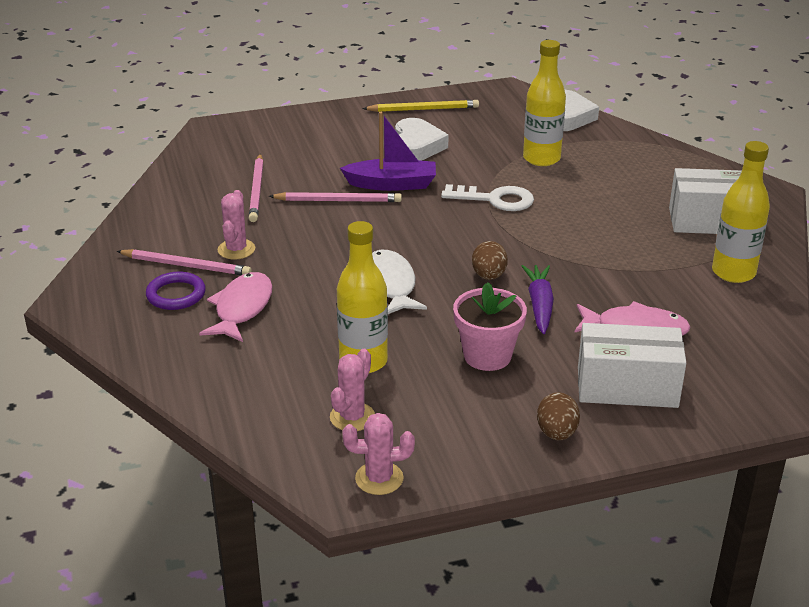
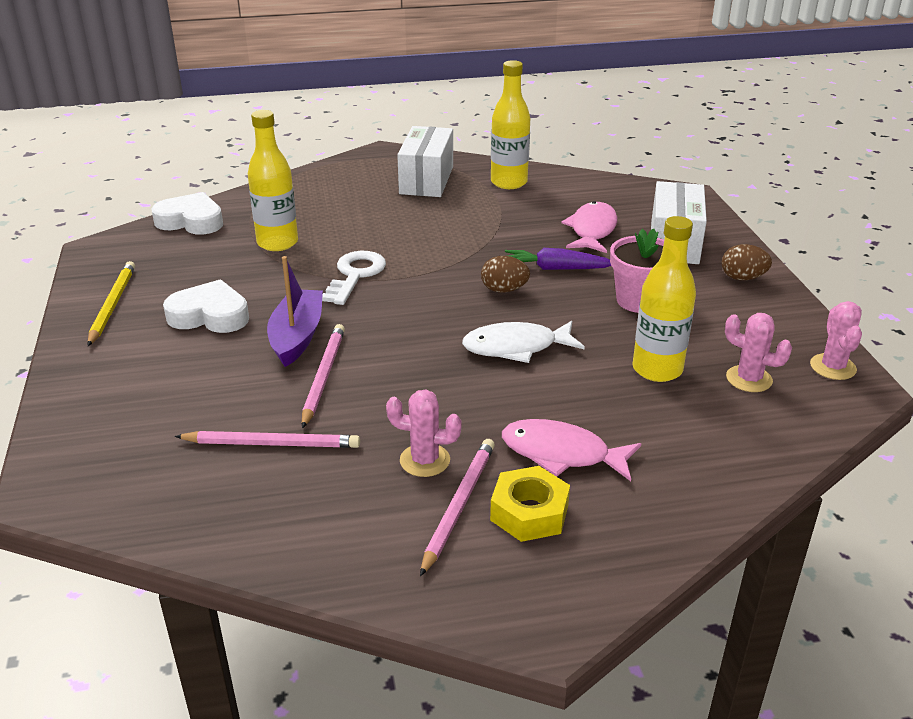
camera: 85 degrees left, 0 degrees up
(176, 295) = (529, 512): purple ring -> yellow nut

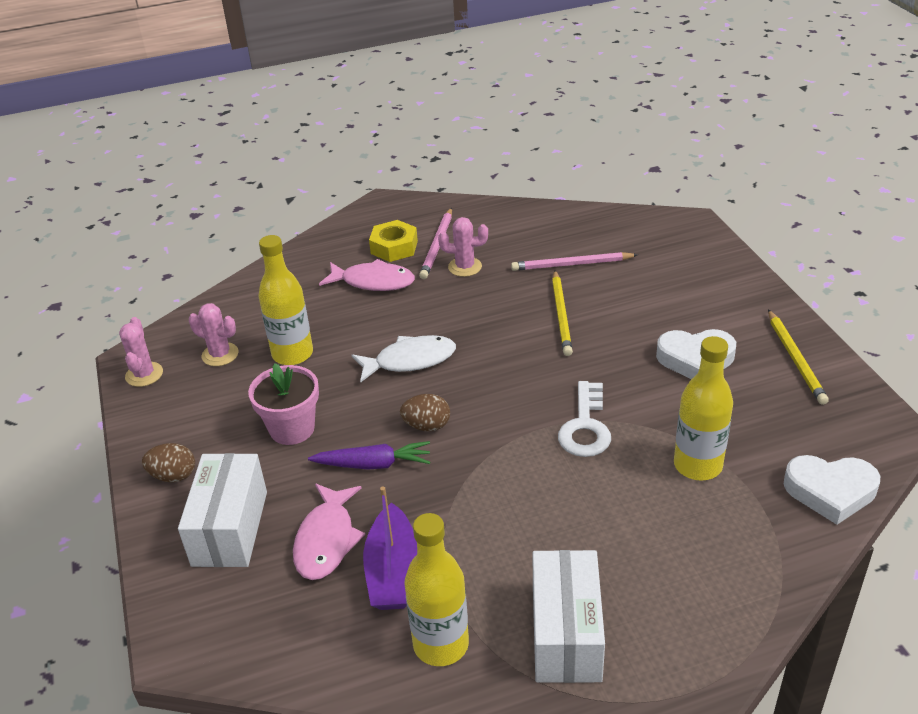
camera: 175 degrees right, 5 degrees up
(297, 336) = (603, 348): purple boat -> purple boat (393, 571)
(323, 376) = (561, 315): pink pencil -> yellow pencil

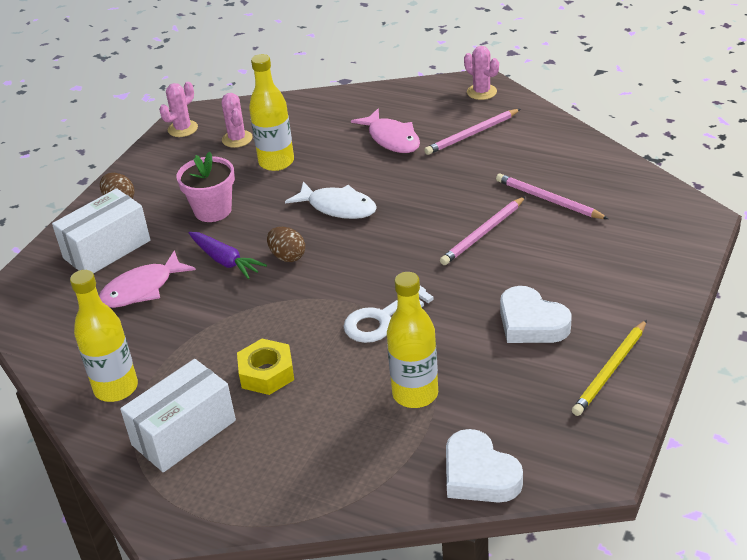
camera: 45 degrees right, 0 degrees up
(393, 571) = (149, 330): purple boat -> none
(394, 247) = (441, 120): yellow nut -> yellow nut (267, 373)
(465, 267) = (468, 160): pink cactus -> pink cactus (481, 92)
(561, 315) = (483, 233): yellow pencil -> pink pencil

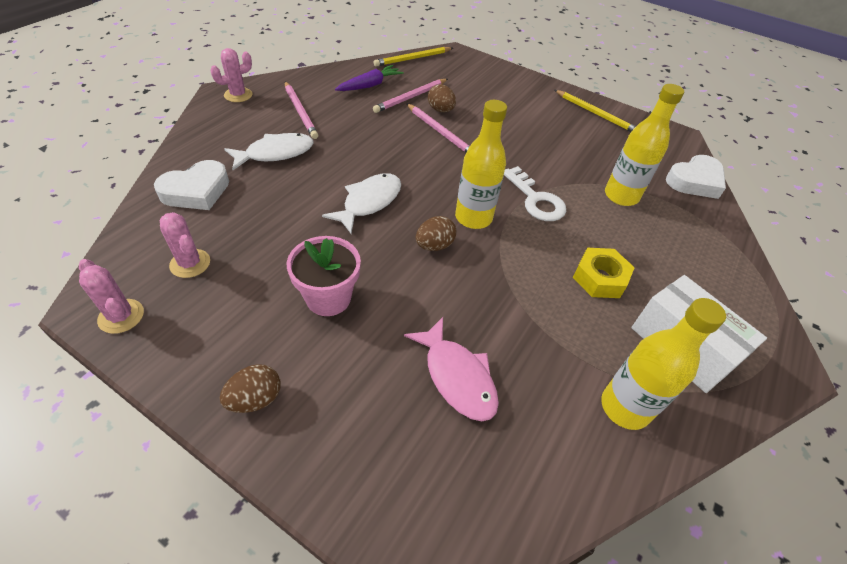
camera: 90 degrees left, 10 degrees up
(107, 249) = (364, 416): white box -> none
(225, 261) = (426, 294): purple carrot -> purple carrot (370, 85)
(237, 139) = (190, 263): pink cactus -> pink cactus turned 60 degrees clockwise
(276, 162) = (263, 235): yellow bottle -> yellow bottle (473, 218)
(392, 139) = (275, 153): pink fish -> white fish
(531, 323) = (548, 132): white heart -> white heart (196, 191)
(532, 227) = (440, 110): none -> brown egg
(650, 185) = (413, 59): none -> yellow pencil

